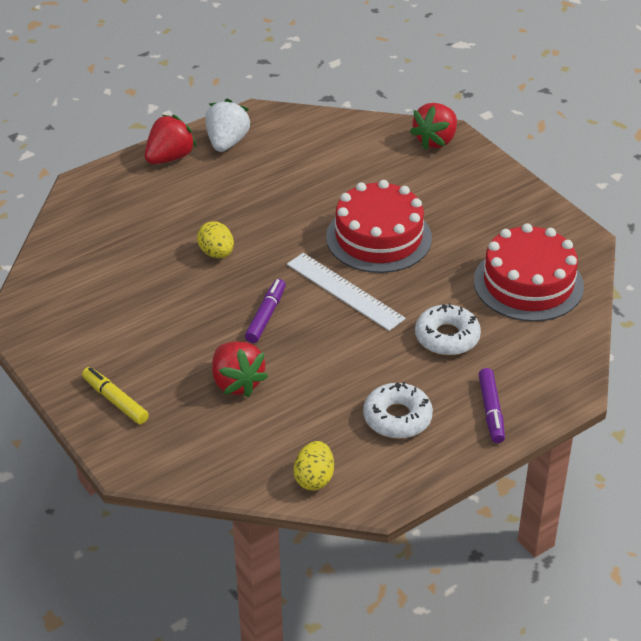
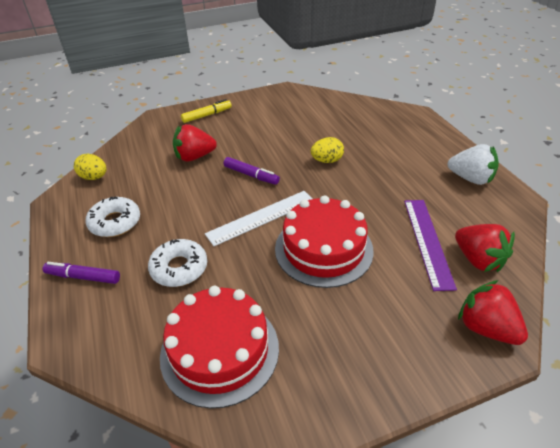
camera: 105 degrees right, 0 degrees up
(170, 158) = (448, 149): red strawberry -> red strawberry (478, 260)
(342, 171) = (428, 241): none -> purple ruler

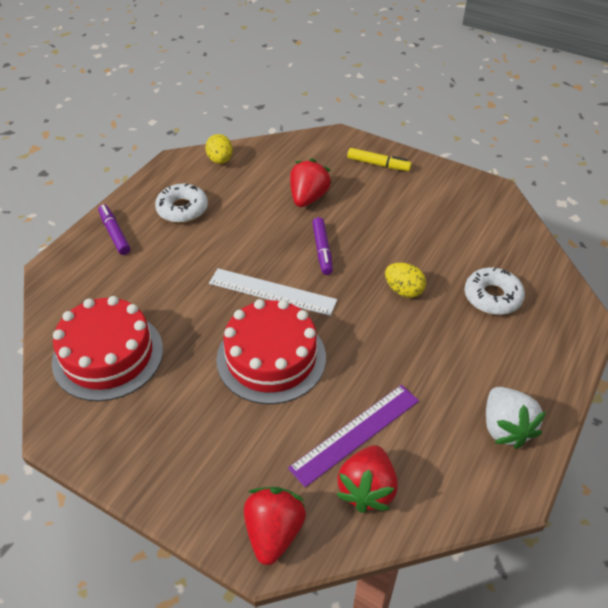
camera: 50 degrees right, 5 degrees up
(179, 268) = (167, 279): white donut -> white donut (492, 297)
(194, 157) = (308, 198): red strawberry -> red strawberry turned 75 degrees clockwise

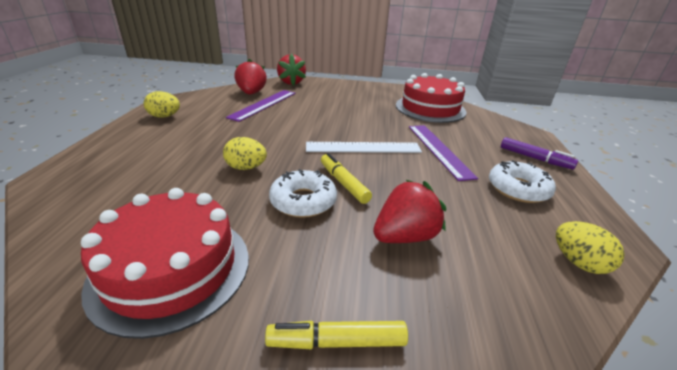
camera: 155 degrees right, 15 degrees down
(195, 268) = (439, 150): none -> purple ruler
(271, 358) = (334, 120): red cake -> red cake (171, 269)
(308, 198) = (405, 236): red strawberry -> red strawberry turned 120 degrees counterclockwise
(322, 250) = (343, 183): purple marker -> yellow marker
(492, 297) = (148, 179): white donut -> white donut (303, 201)
(505, 428) = (164, 116): white strawberry -> yellow egg

